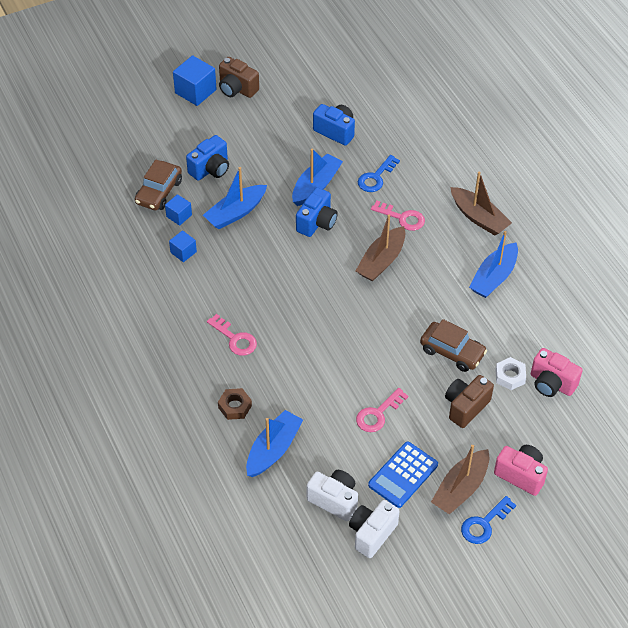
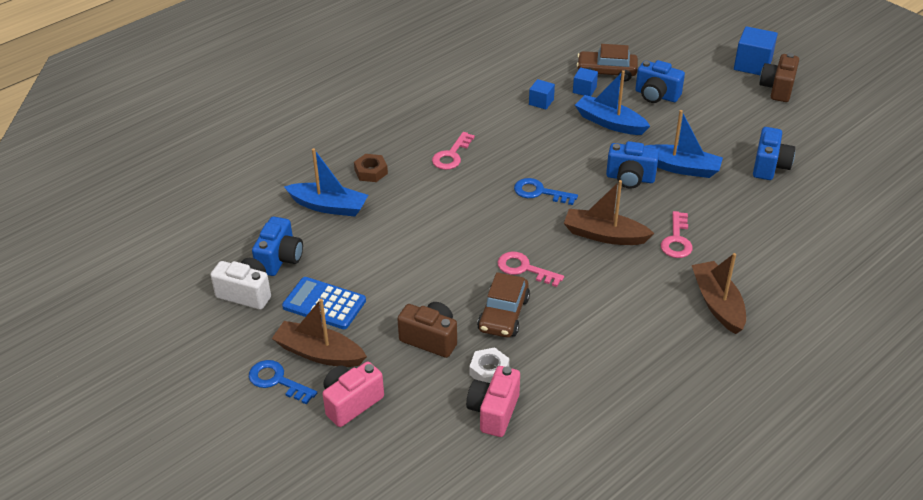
camera: 75 degrees right, 10 degrees down
(334, 500) = (280, 259): white camera -> blue camera
(376, 177) = (723, 209): blue key -> blue key (539, 192)
(378, 414) = (396, 271): pink key -> pink key (524, 269)
(479, 217) = (717, 303): brown boat -> brown boat turned 135 degrees clockwise
(494, 277) = (631, 332): blue boat -> none
(521, 475) = (351, 403): pink camera -> pink camera turned 150 degrees counterclockwise

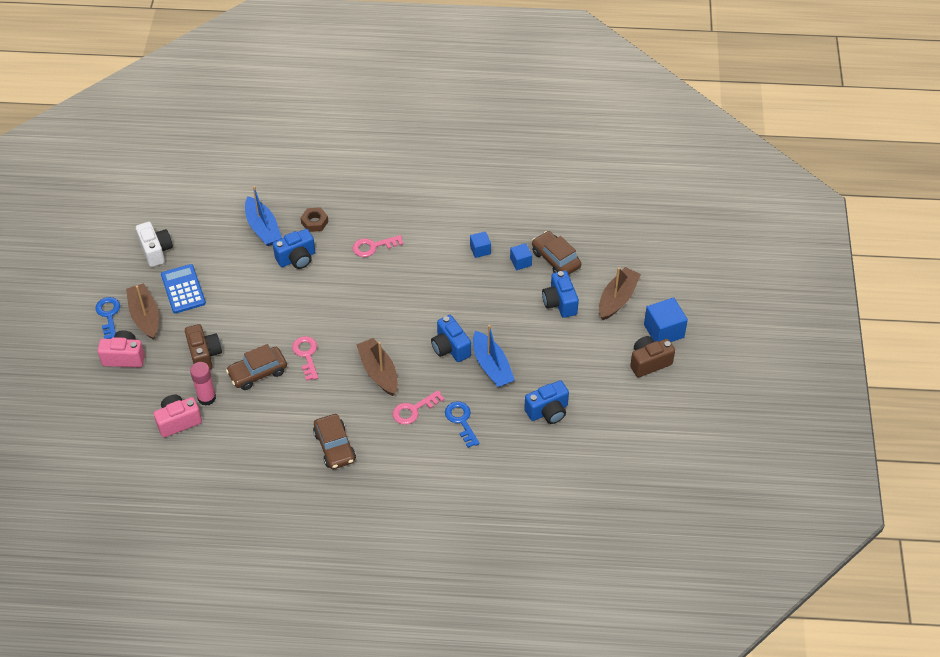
camera: 45 degrees right, 10 degrees up
(280, 259) = (197, 243): blue camera -> blue camera (297, 258)
(489, 371) = (206, 398): white nut -> pink glue stick
(539, 192) = (385, 313): blue key -> blue key (461, 421)
(609, 123) = (498, 299): blue boat -> none
(662, 316) = (334, 447): none -> brown car
(717, 303) = (374, 466): brown boat -> brown boat (617, 299)

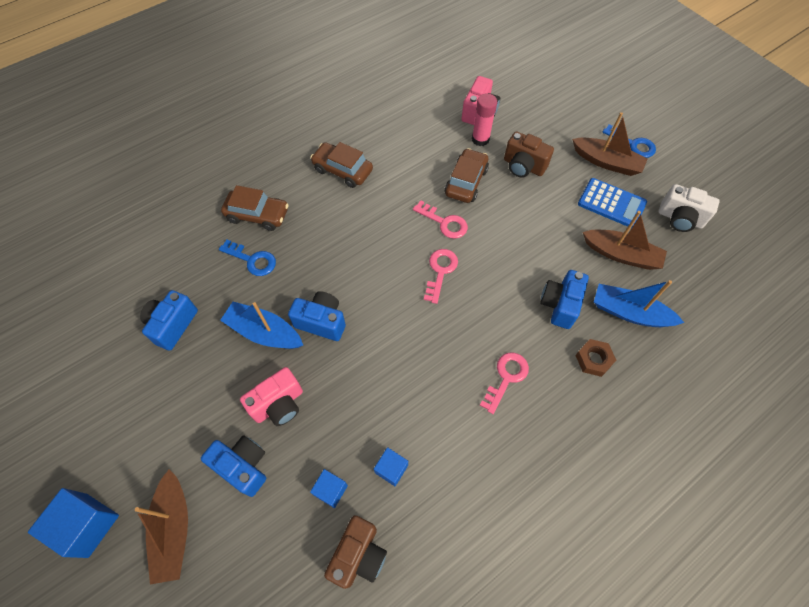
camera: 140 degrees right, 10 degrees up
(124, 357) = (576, 125): pink camera -> pink camera (279, 404)
(379, 372) = (367, 252): brown boat -> brown boat (621, 254)
(413, 410) = (304, 240): pink key -> pink key (440, 271)
(555, 259) = (291, 530): brown car -> brown car (257, 215)
(649, 362) = (86, 464): brown camera -> brown camera (358, 555)

